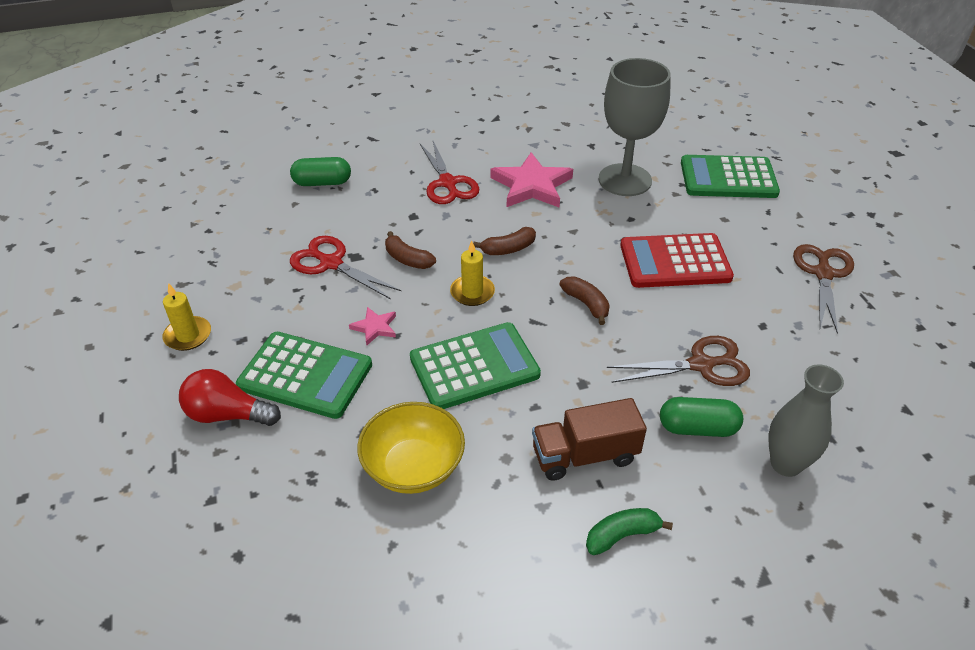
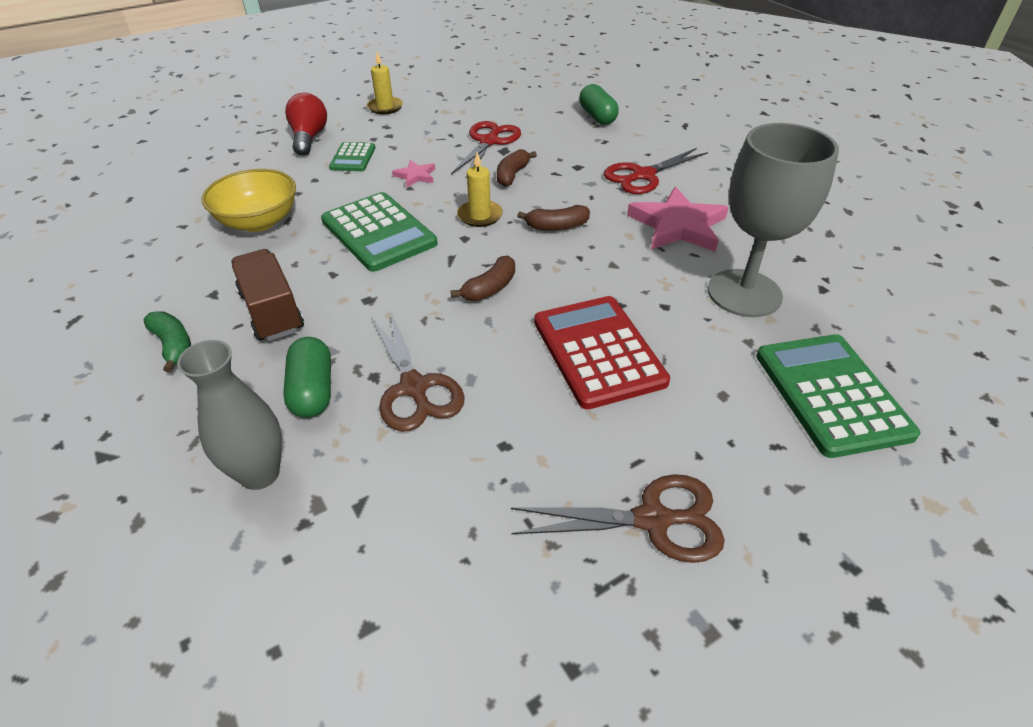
camera: 75 degrees right, 0 degrees up
(305, 375) = (353, 158): green calculator -> green calculator, size x0.54
(508, 249) = (556, 226): brown banana -> brown banana turned 60 degrees counterclockwise

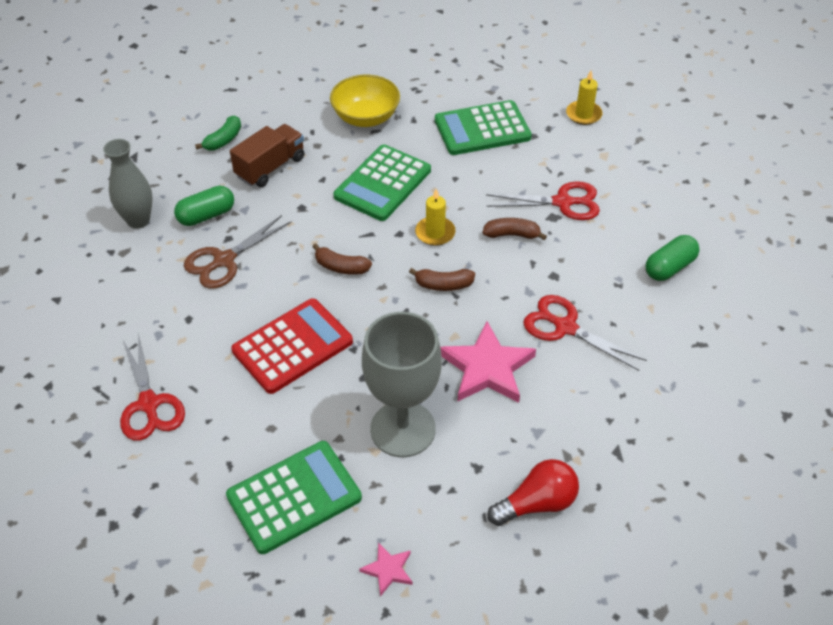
camera: 70 degrees right, 5 degrees up
(309, 138) = (498, 92): red light bulb -> red light bulb (537, 503)
(353, 158) = (482, 129): green calculator -> green calculator, size x1.85
(415, 176) = (475, 175): pink star -> pink star (388, 570)
(556, 226) = (443, 285): brown banana -> brown banana turned 60 degrees counterclockwise
(653, 520) = (149, 404): brown scissors -> red scissors

